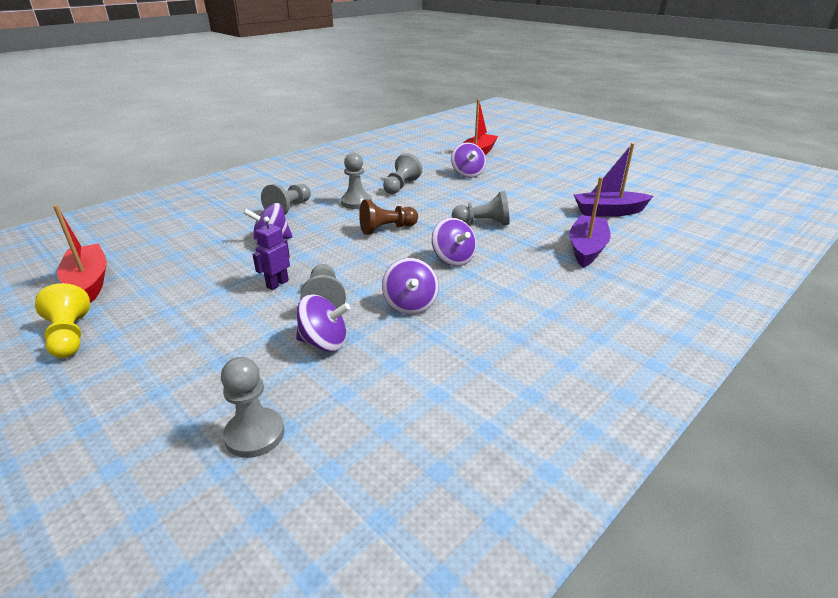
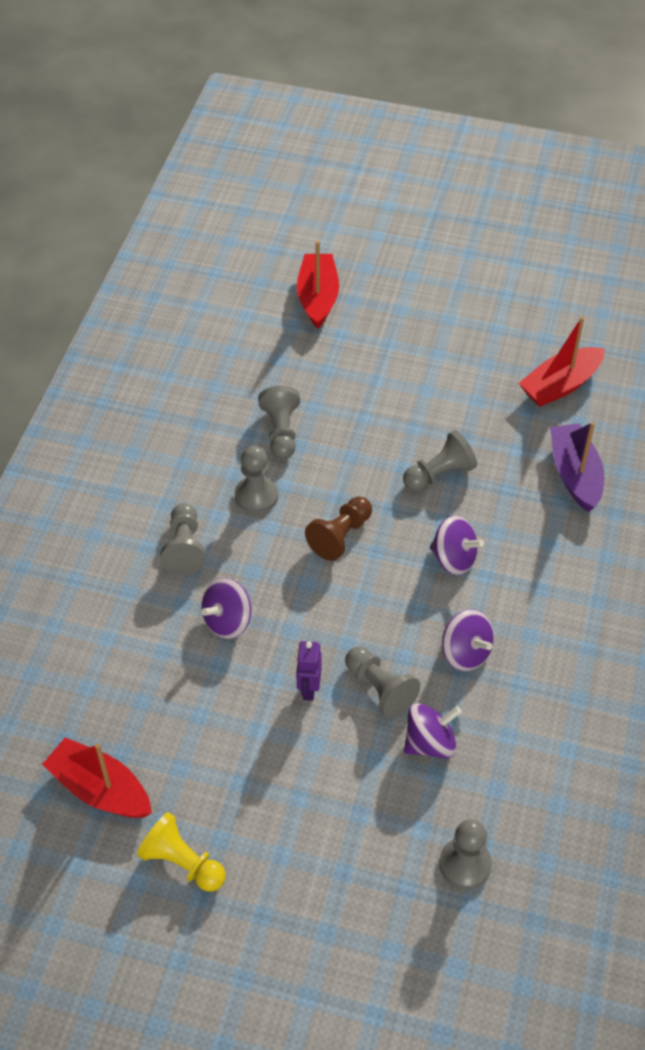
camera: 30 degrees left, 20 degrees up
(467, 174) = (343, 362): purple spinning top -> none
(609, 212) = (560, 385): purple boat -> red boat

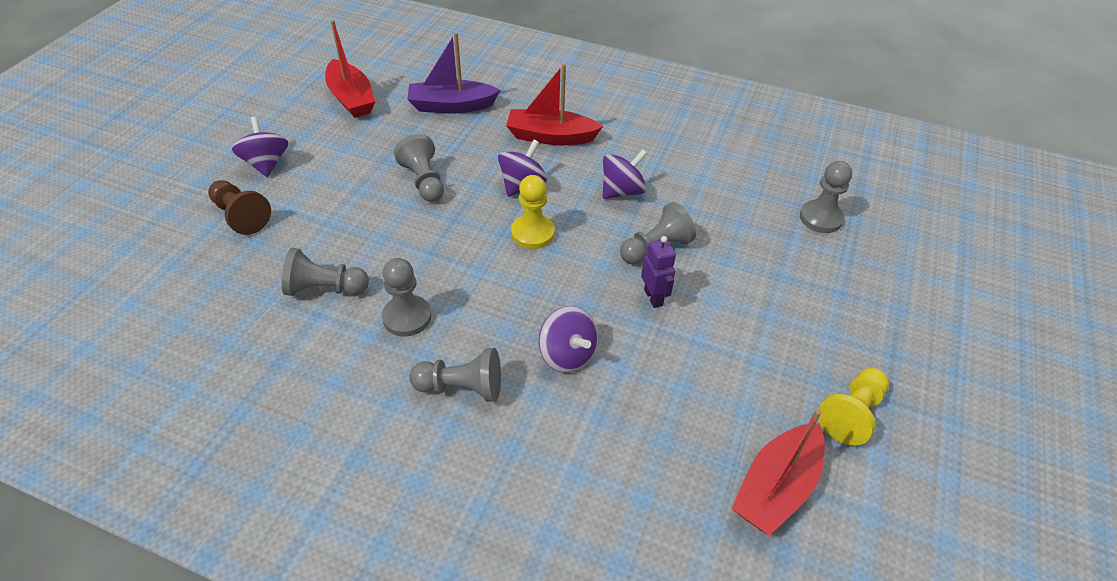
camera: 85 degrees left, 5 degrees down
(309, 689) = (653, 297): purple robot -> purple robot turned 120 degrees counterclockwise
(318, 298) = (143, 239): red boat -> red boat (550, 137)
(340, 536) = (478, 256): brown pawn -> brown pawn (241, 216)
(381, 576) = (532, 233): none -> yellow pawn
(430, 743) = (711, 224): purple spinning top -> purple spinning top (266, 164)

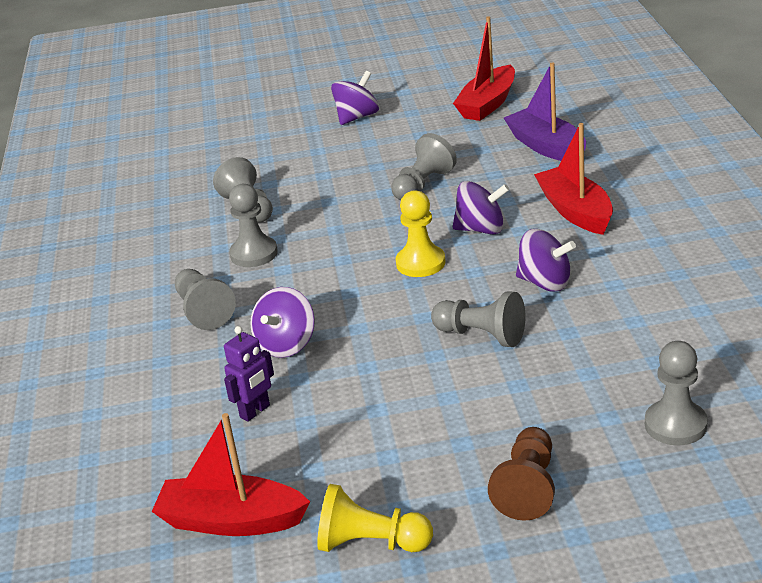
camera: 65 degrees right, 15 degrees down
(241, 216) = (287, 139): brown pawn -> brown pawn (528, 487)
(653, 297) = (408, 361): purple robot -> purple robot (255, 411)

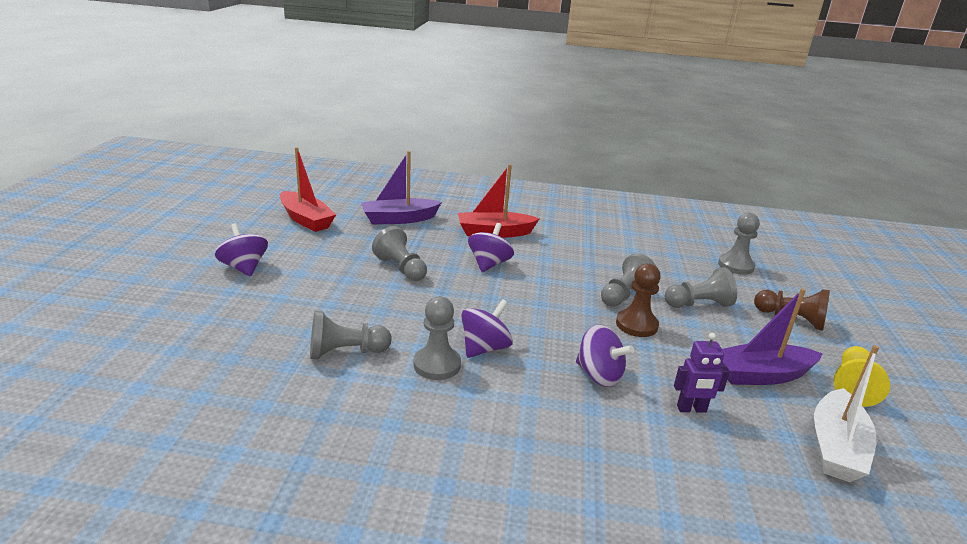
camera: 80 degrees left, 5 degrees down
(203, 311) = (518, 412): grey pawn -> grey pawn (698, 304)
(231, 521) = (836, 447): red boat -> white boat
(255, 411) = (691, 409): purple robot -> purple robot turned 120 degrees clockwise
(352, 461) = (762, 375): none -> purple boat
(410, 354) = (636, 325): none -> brown pawn
(420, 263) = (517, 295): yellow pawn -> none
(545, 283) = (574, 262): purple spinning top -> purple spinning top (485, 348)

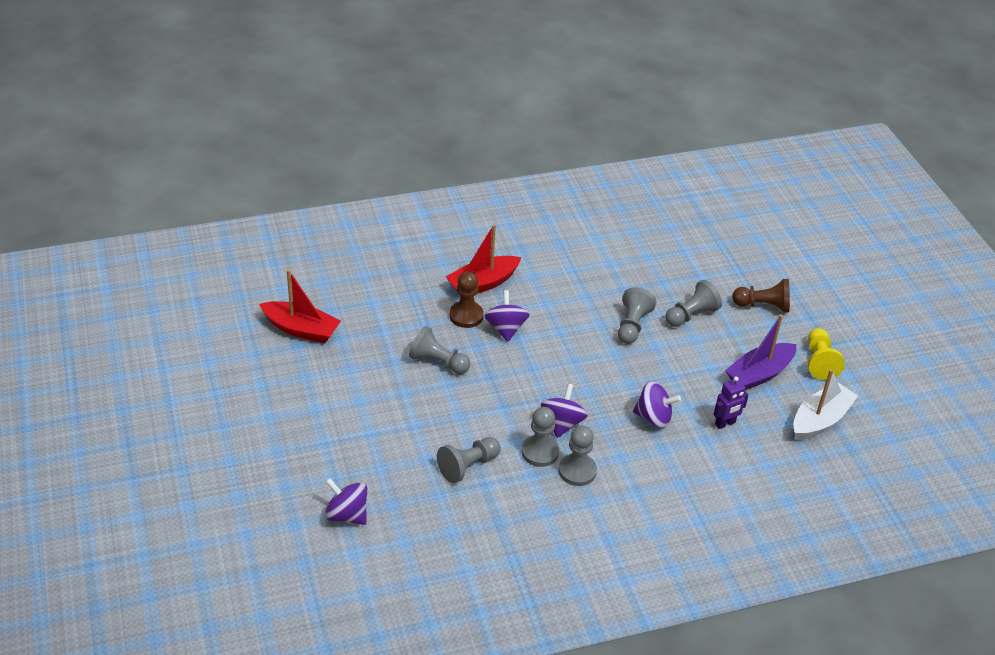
camera: 25 degrees left, 15 degrees up
(244, 268) = (308, 412): purple spinning top -> purple spinning top (347, 515)
(399, 219) = (385, 296): purple boat -> none
(636, 325) = (656, 356): brown pawn -> brown pawn (466, 316)
(735, 266) = (702, 253): grey pawn -> grey pawn (577, 471)
(836, 447) = (820, 420): white boat -> white boat turned 135 degrees counterclockwise

